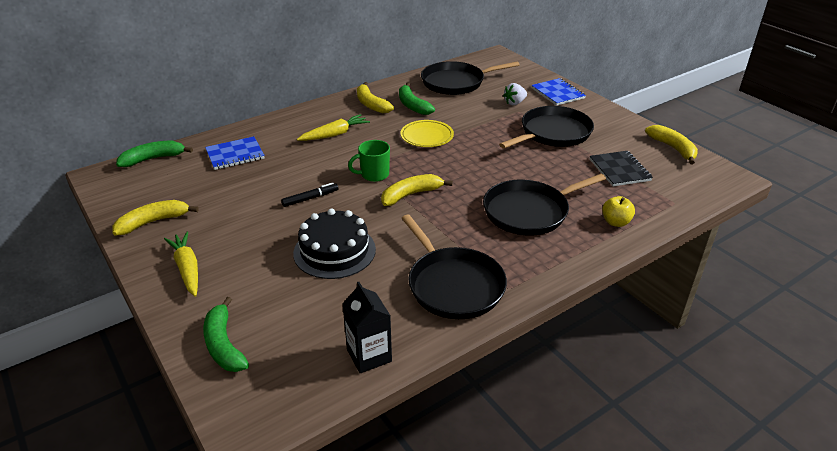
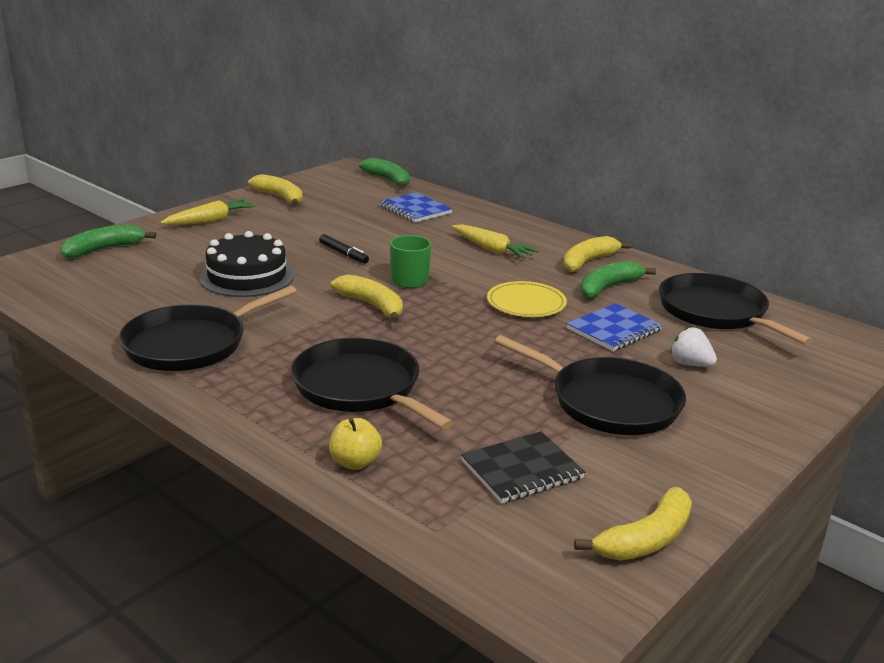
camera: 75 degrees right, 10 degrees down
(369, 355) = (79, 310): black carton -> none
(557, 93) = (769, 404): blue notebook -> blue notebook (614, 330)

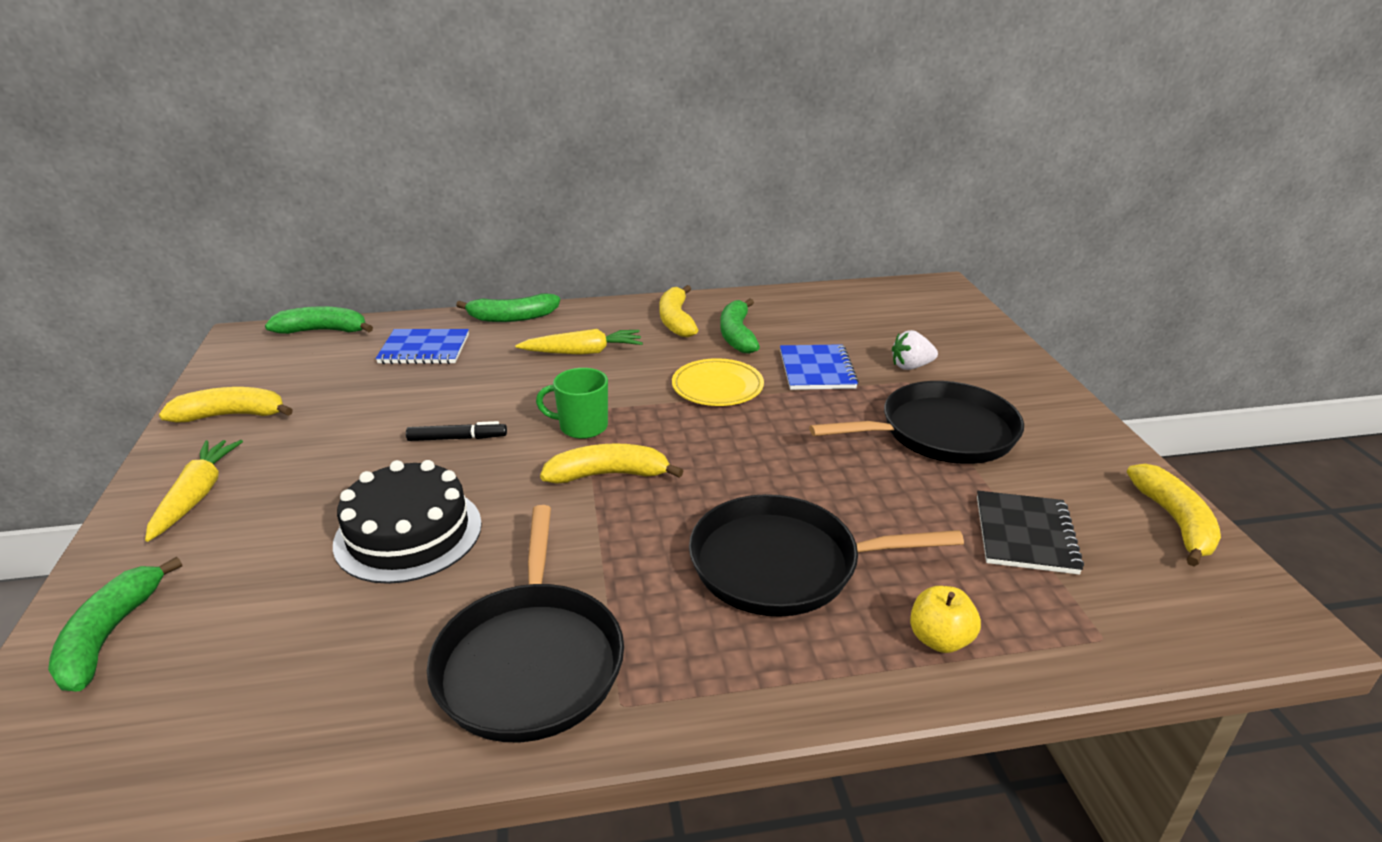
camera: 50 degrees left, 5 degrees up
(493, 216) = (512, 318): none -> green banana
(715, 312) = (837, 315): black pan -> none

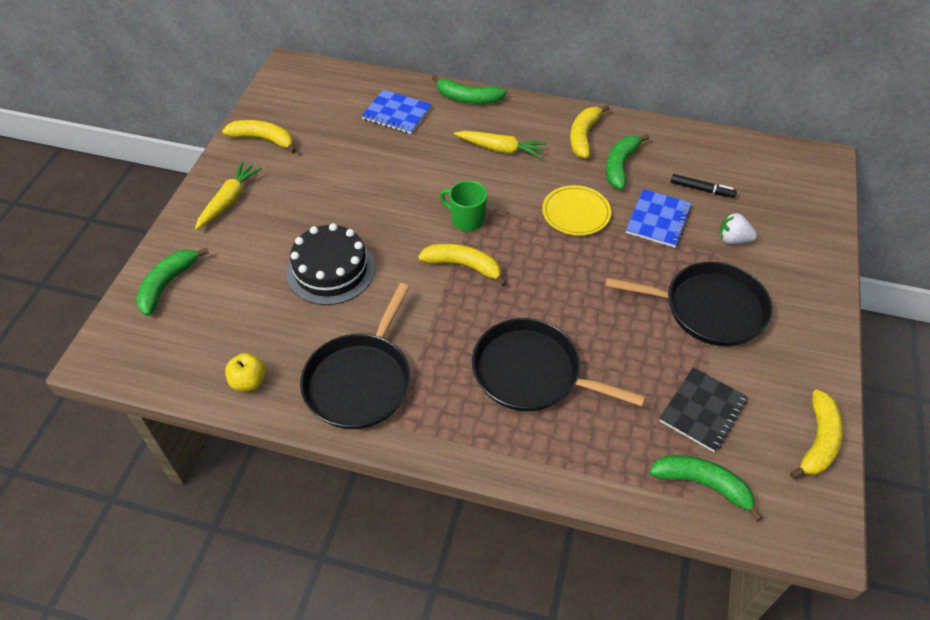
camera: 25 degrees right, 20 degrees up
(323, 331) = (339, 75): green banana -> green banana (702, 484)
(457, 438) = (386, 204): black marker -> black marker (702, 189)
(940, 639) = (591, 458): yellow apple -> yellow apple (249, 381)

